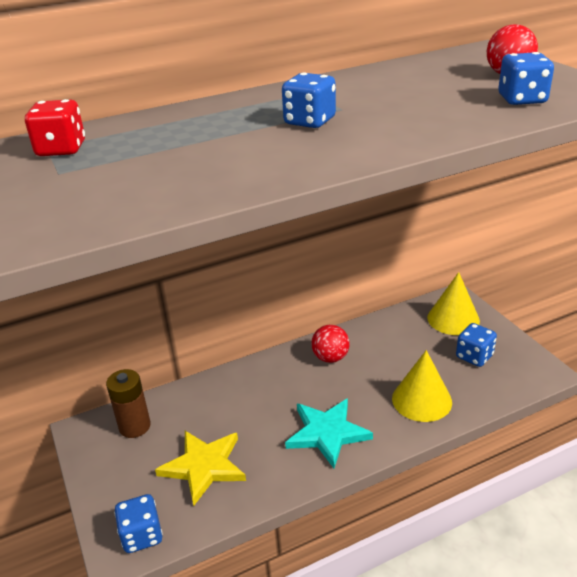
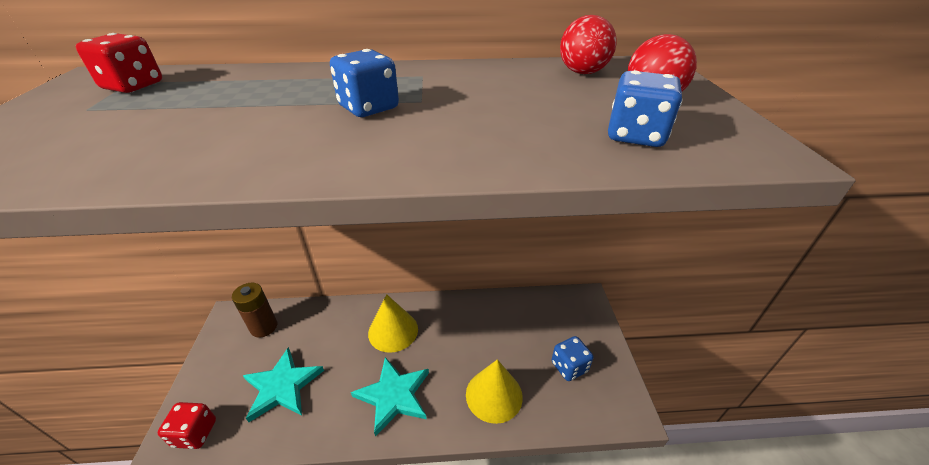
camera: 20 degrees right, 5 degrees up
(142, 535) = (195, 433): blue dice -> red dice
(204, 466) = (282, 386): yellow star -> turquoise star
(330, 358) = (444, 320): red ball -> red ball (582, 72)
(453, 319) = (572, 319): yellow cone -> yellow cone (393, 331)

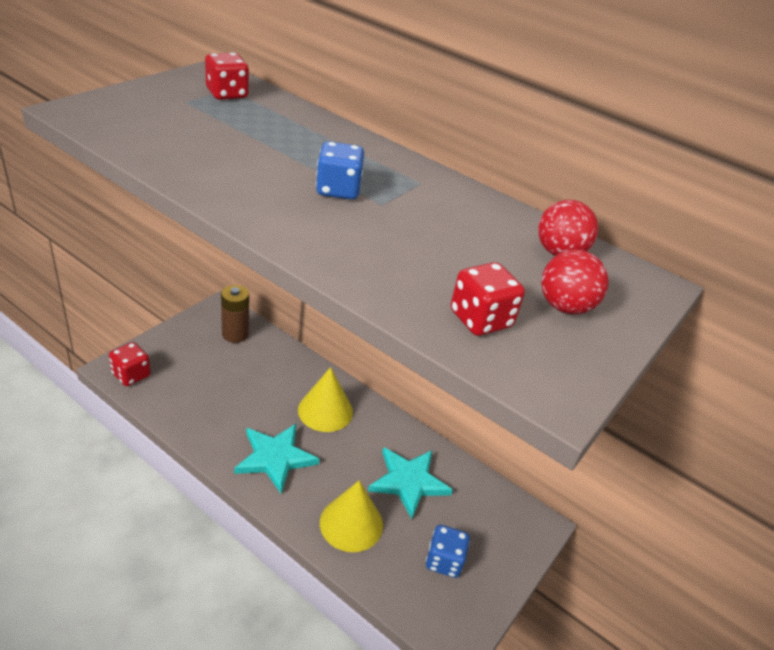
camera: 35 degrees right, 0 degrees up
(282, 386) = (208, 387): turquoise star -> turquoise star (408, 481)
(635, 135) = (480, 319): blue dice -> red dice

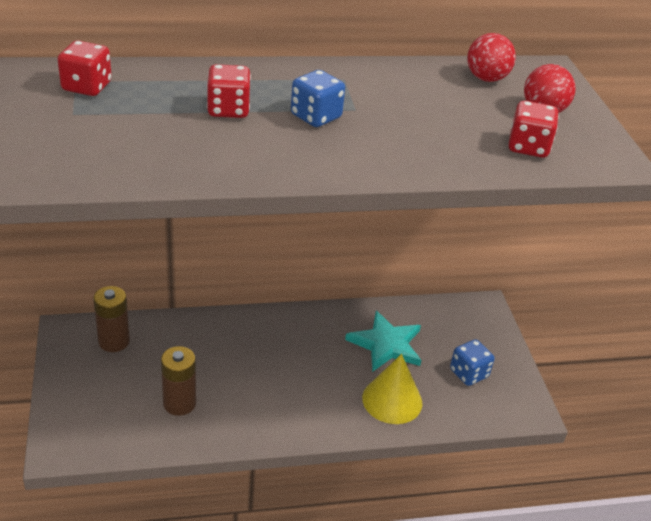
camera: 45 degrees left, 0 degrees up
(131, 375) = (82, 441): red dice -> red dice (228, 109)
(213, 400) = (179, 403): none -> brown battery
(275, 458) = (286, 403): turquoise star -> none
(325, 410) = (269, 343): yellow cone -> none

